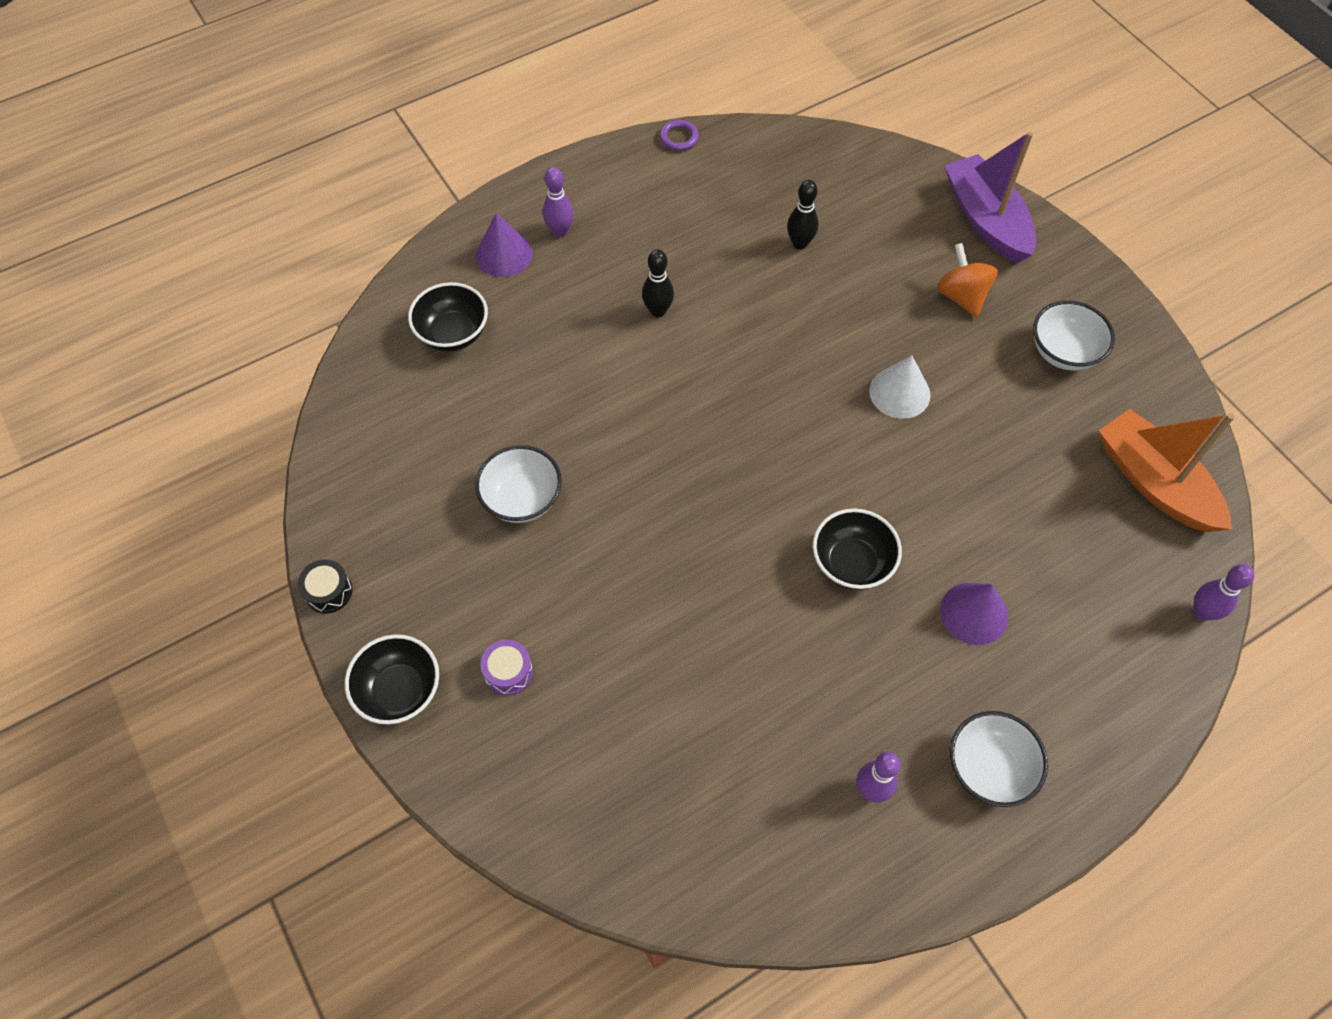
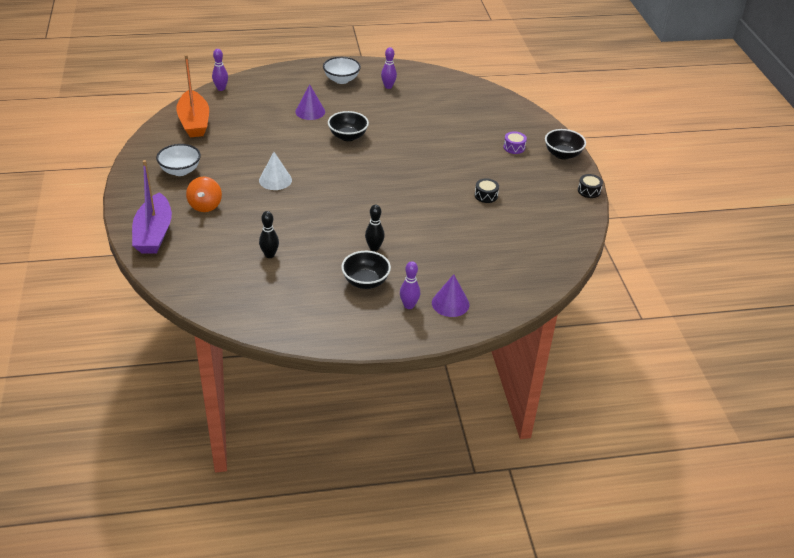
camera: 160 degrees left, 20 degrees down
(453, 333) = (497, 272): black bowl -> black bowl (365, 282)
(522, 499) = (486, 195): white bowl -> black drum
(679, 138) = (297, 338): purple ring -> none

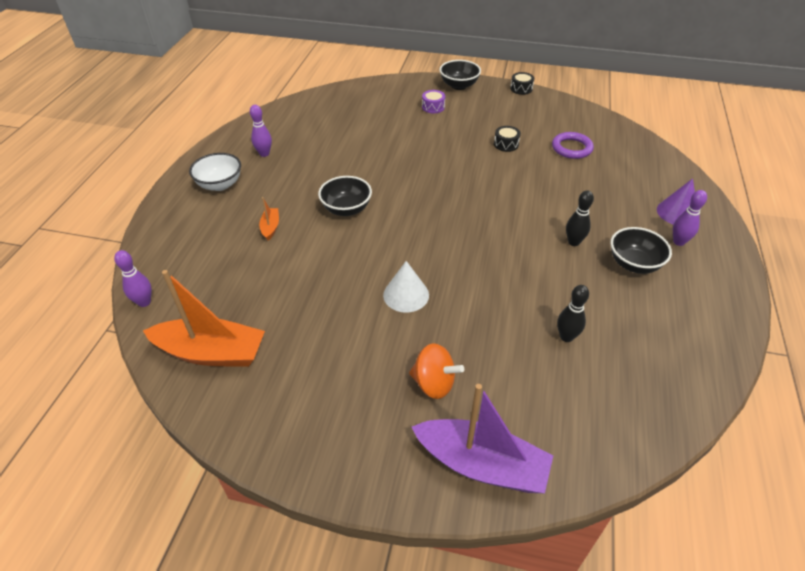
camera: 65 degrees left, 5 degrees up
(180, 171) = (332, 396): white bowl -> none
(310, 111) = (270, 227): purple cone -> orange boat
(508, 233) = (571, 148): none -> purple ring

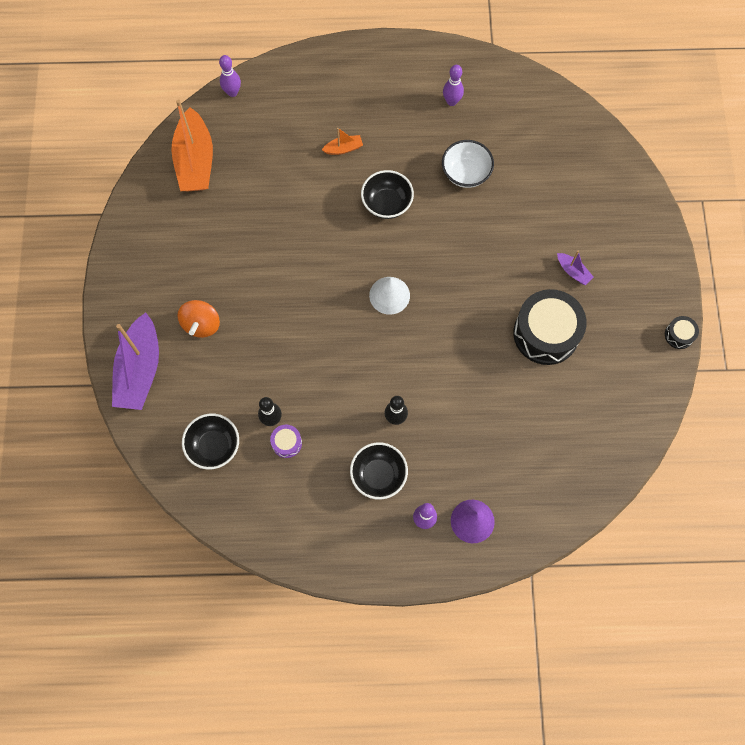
camera: 75 degrees right, 25 degrees up
(220, 184) = (391, 83): white bowl -> white bowl (465, 173)
(406, 295) = (288, 283): white cone -> white cone (389, 295)
(433, 107) = (598, 241): purple drum -> purple drum (286, 443)
(455, 122) = (573, 271): none -> purple boat
(459, 85) = (659, 260): black bowl -> black bowl (214, 446)
(506, 144) = (546, 333): black drum -> black drum, size x2.26
(571, 148) = (561, 406): purple ring -> none

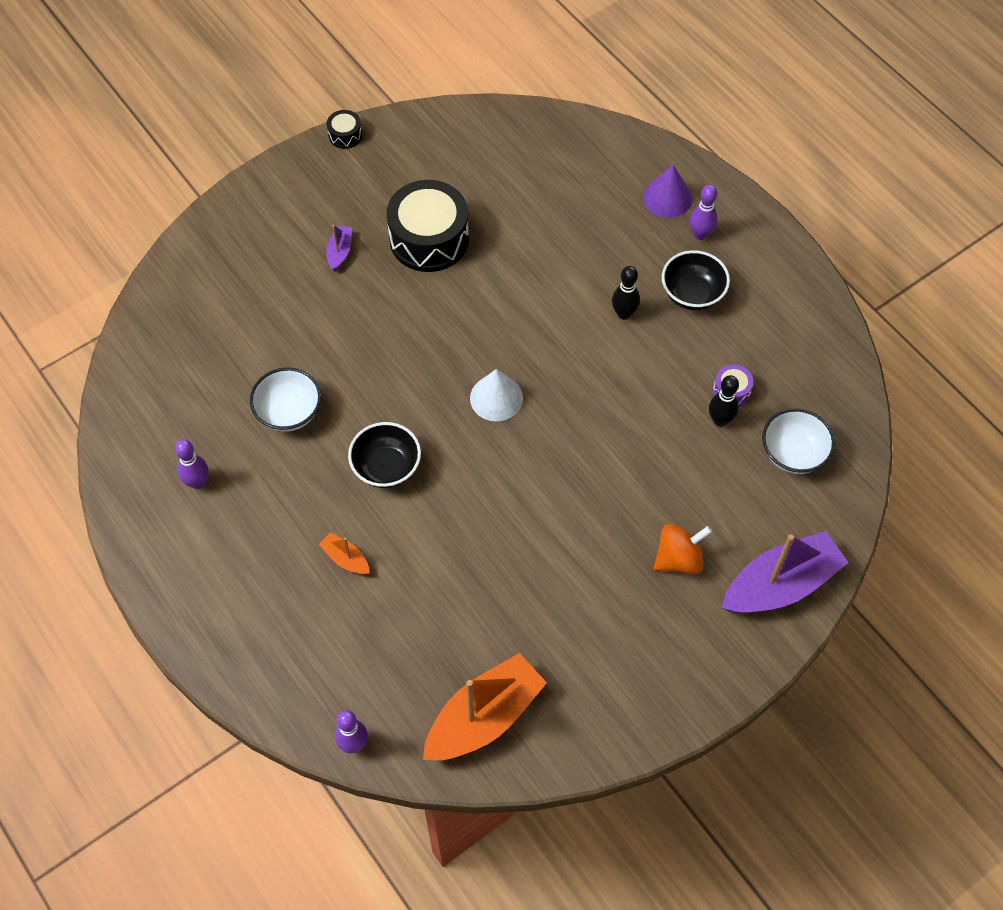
camera: 125 degrees left, 10 degrees down
(214, 446) = (793, 454): black bowl -> white bowl

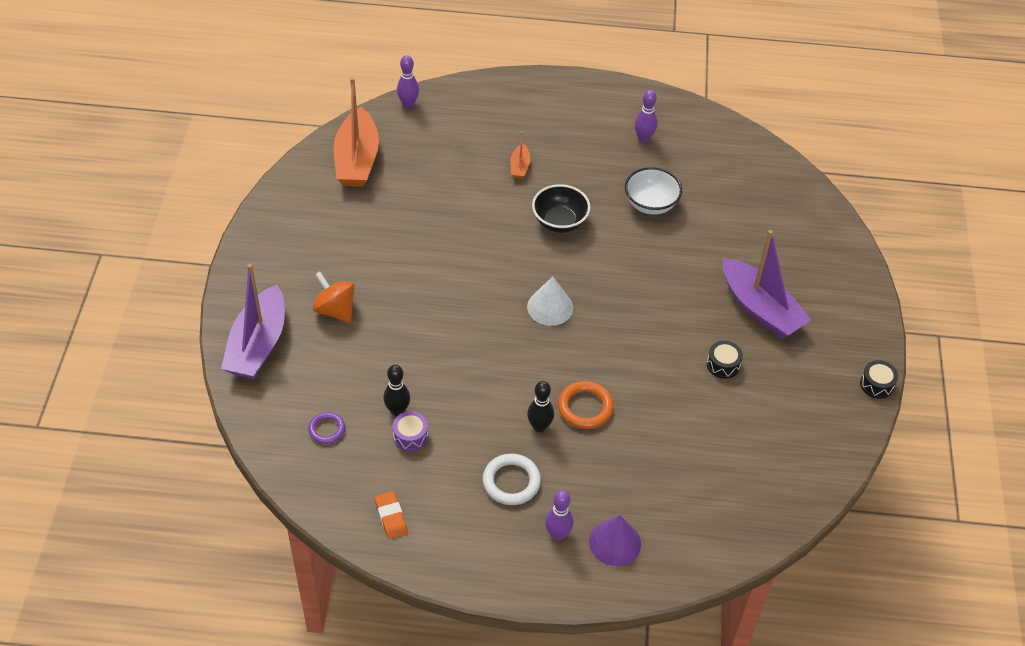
camera: 130 degrees right, 10 degrees down
(340, 252) = (760, 309): purple boat -> purple boat, size x2.25
(345, 558) = (519, 167): orange boat -> orange boat turned 105 degrees clockwise
(429, 239) = (723, 365): black drum -> black drum, size x0.44
(572, 298) = (585, 407): none -> orange ring
(679, 559) = (335, 310): orange spinning top -> orange spinning top turned 120 degrees clockwise
(692, 294) = (511, 482): black bowl -> white ring
(793, 454) = (327, 429): white bowl -> purple ring
(809, 344) = (391, 517): none -> orange eraser

